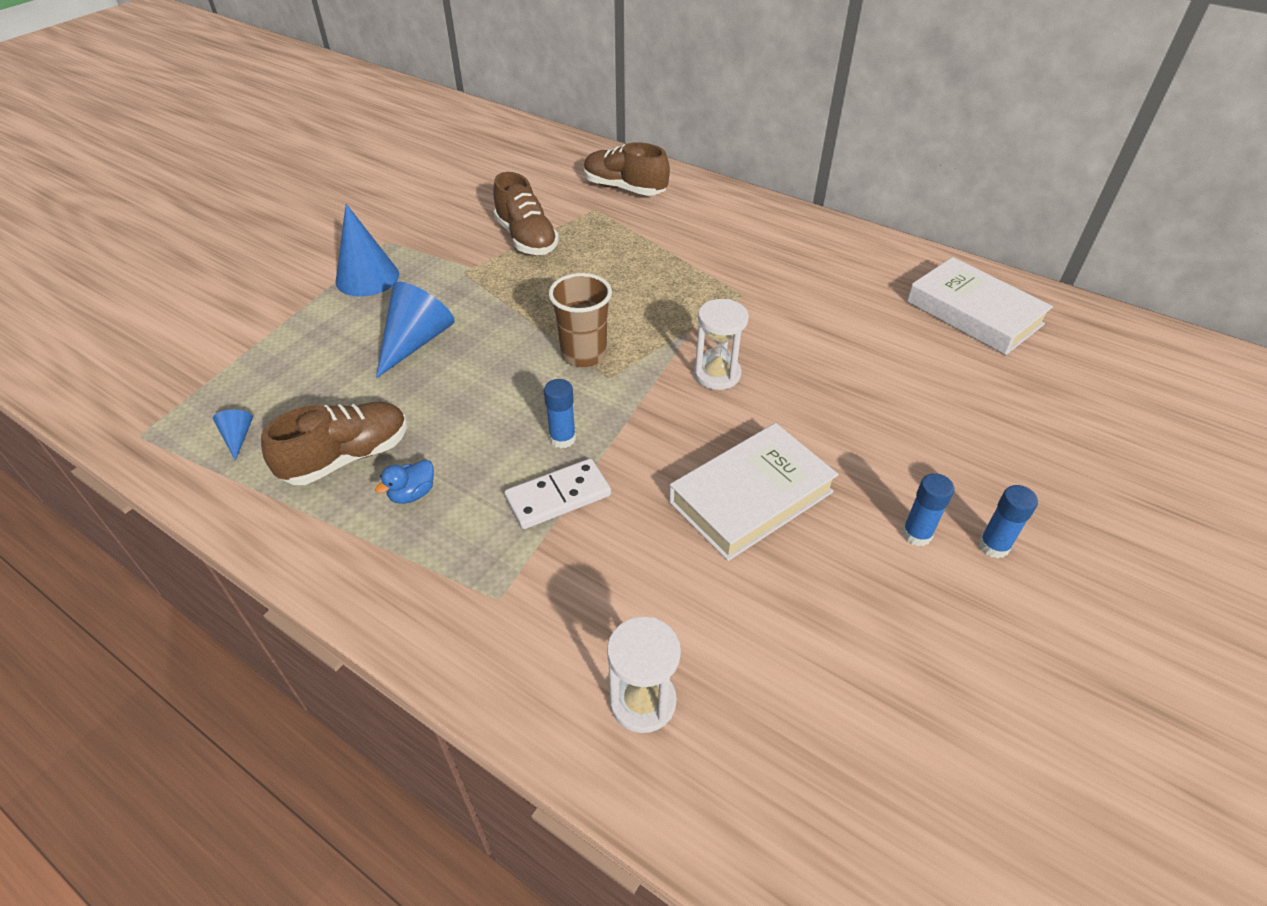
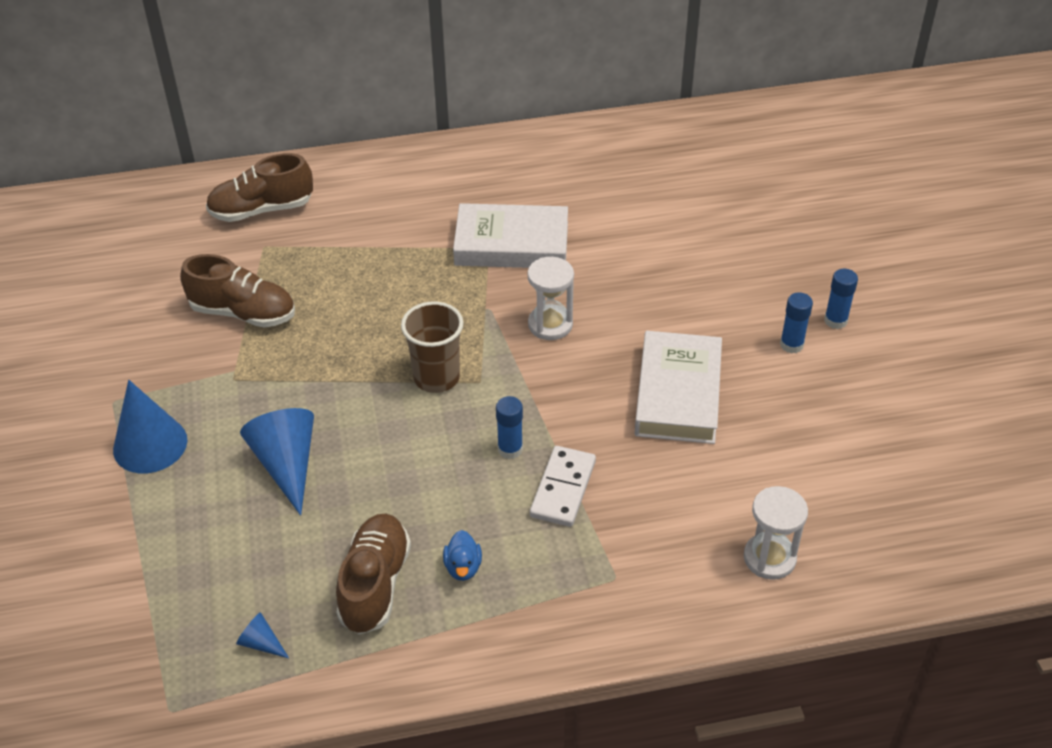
camera: 45 degrees left, 0 degrees up
(974, 313) = (656, 160): white book -> white book (511, 244)

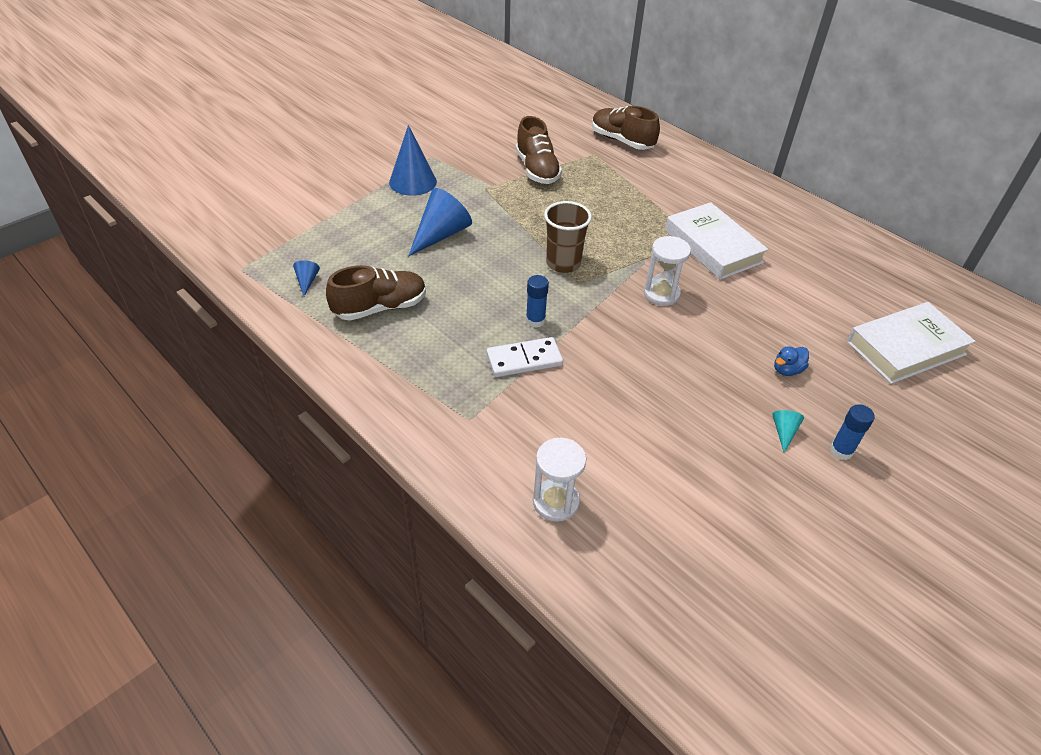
camera: 55 degrees right, 0 degrees up
(463, 567) = (422, 340): blue duck -> blue duck (787, 370)
(678, 394) = (665, 385): white book -> white book (906, 348)
(791, 345) = (784, 432): blue glue stick -> turquoise cone

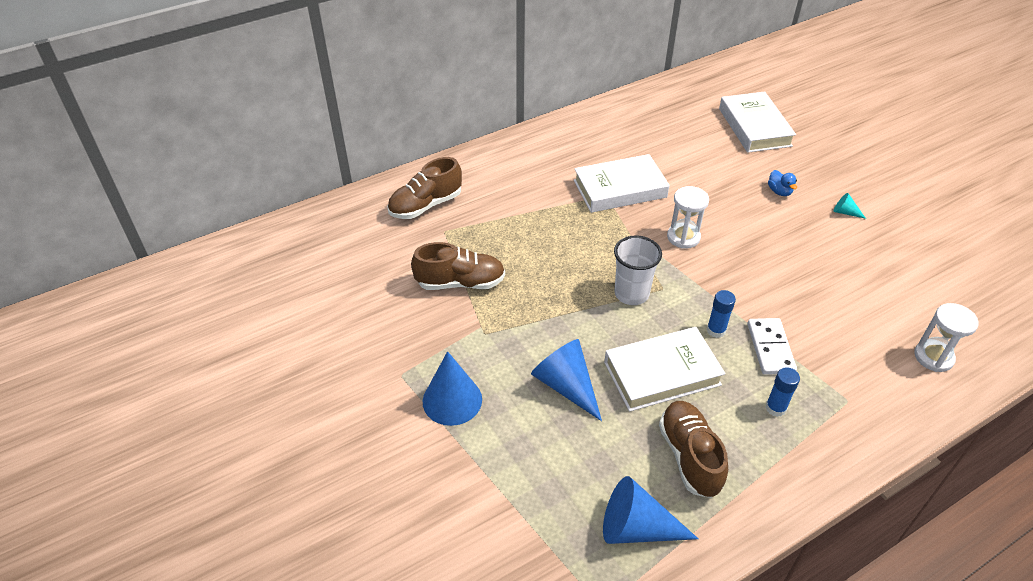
camera: 75 degrees left, 0 degrees up
(307, 281) = (637, 528): blue cone -> blue cone, size x2.15
(469, 287) = (662, 373): none -> white book
(563, 263) = (631, 294): brown cup -> white cup
(841, 451) = (860, 190): blue glue stick -> blue glue stick (775, 408)

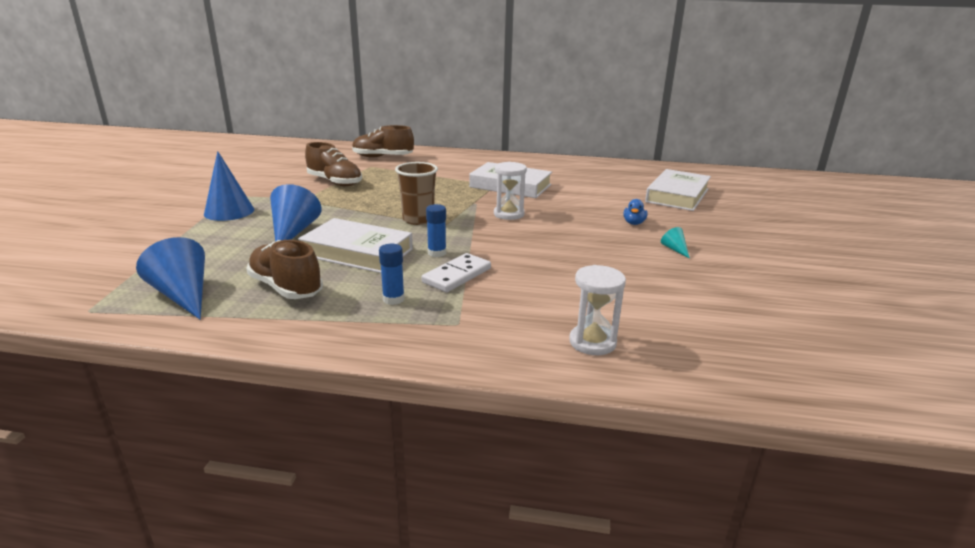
camera: 40 degrees right, 20 degrees down
(631, 294) = (418, 219): white cup -> brown cup
(689, 456) = (286, 288): brown shoe -> brown shoe turned 75 degrees counterclockwise

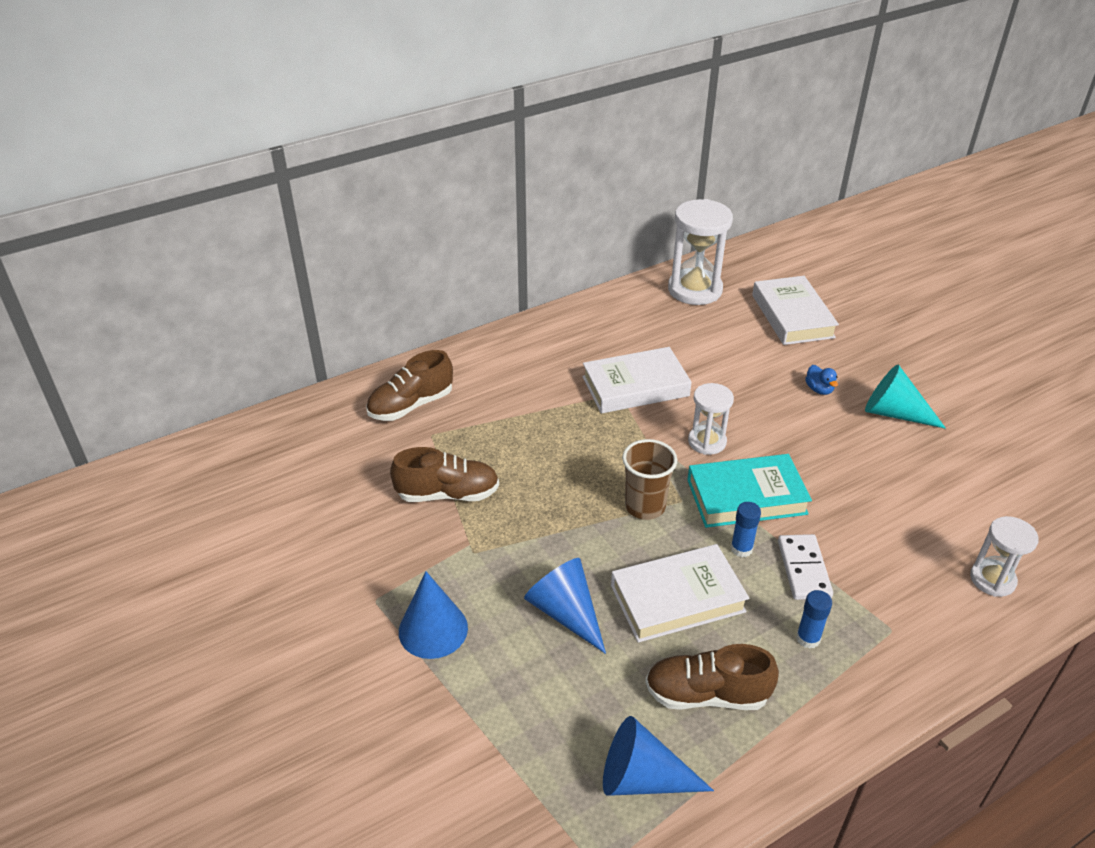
camera: 40 degrees left, 15 degrees up
(486, 239) = (746, 497): none -> turquoise book
(626, 170) = (695, 290): none -> white hourglass
(675, 249) = (894, 413): turquoise cone -> turquoise cone, size x2.15

